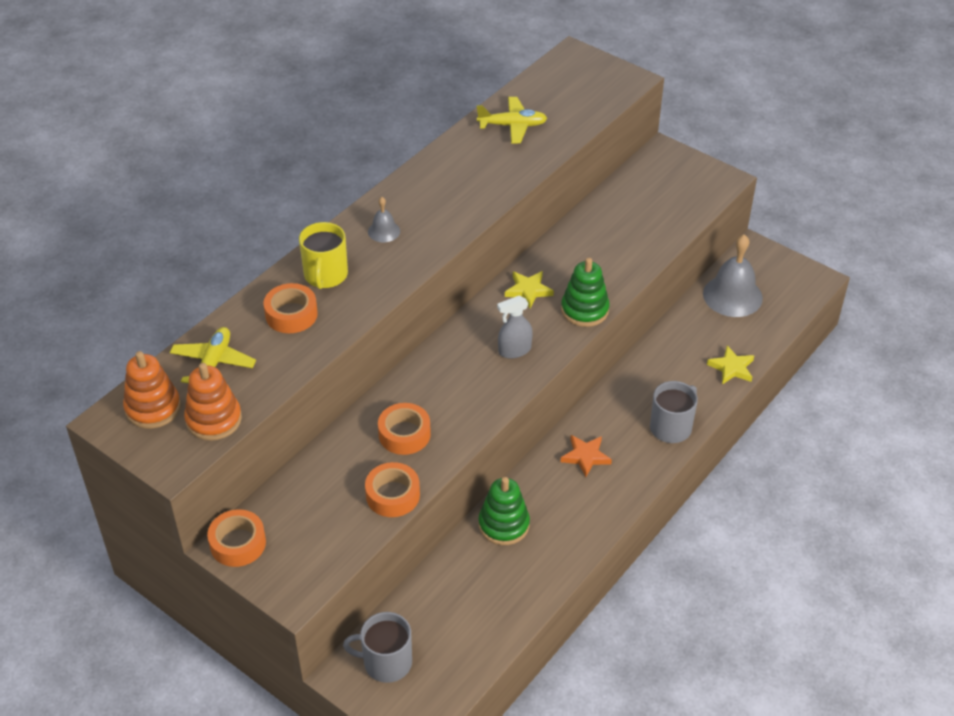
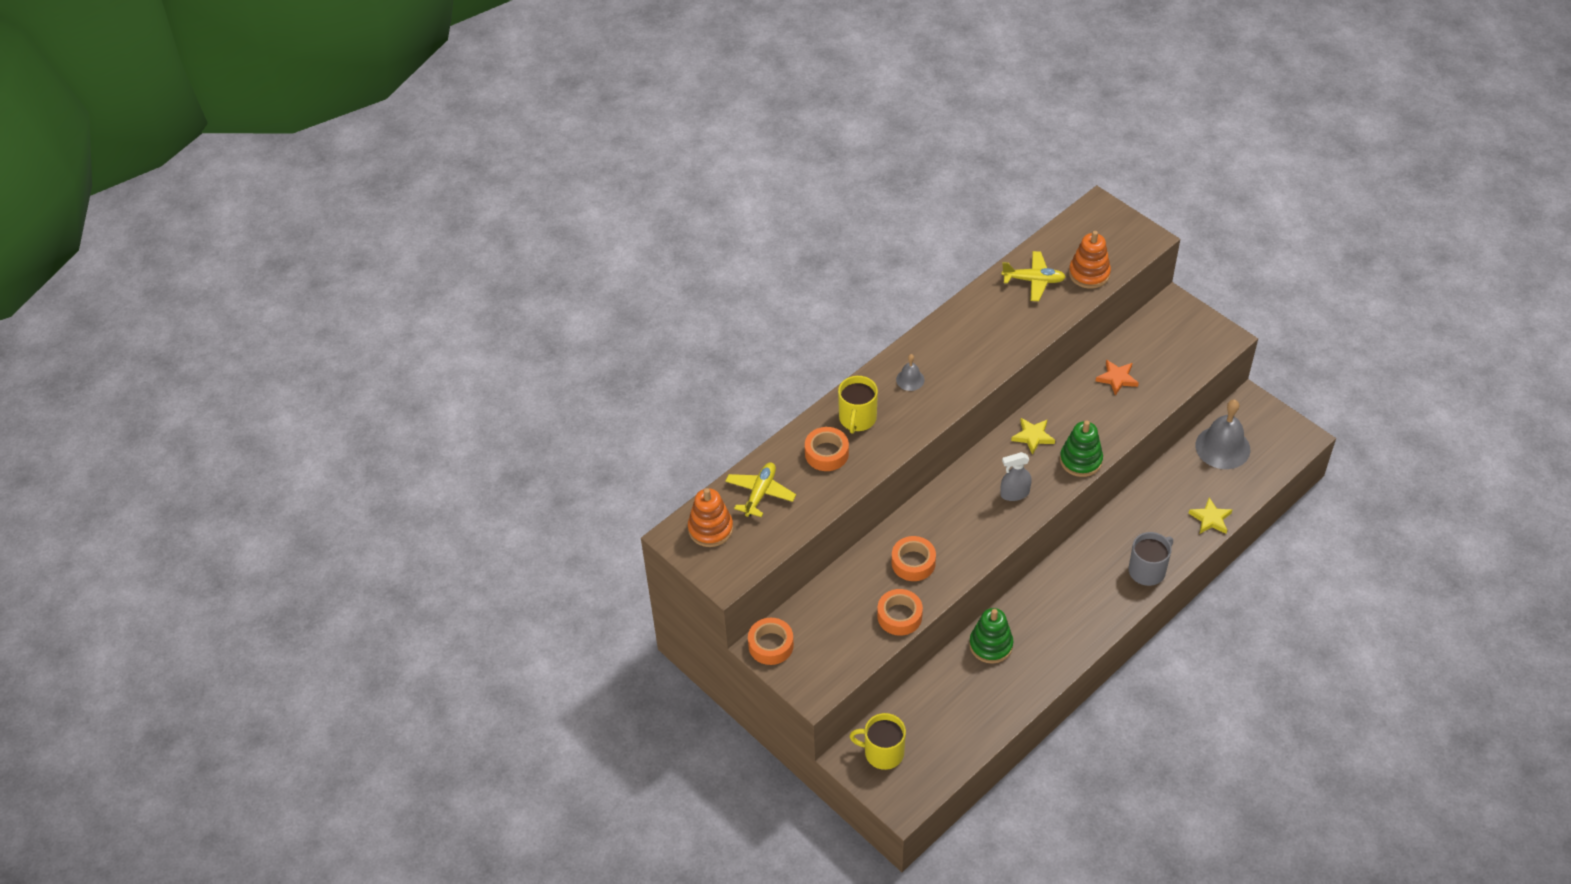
camera: 10 degrees right, 5 degrees up
(213, 419) = (759, 544): orange stacking toy -> orange stacking toy (1089, 274)
(386, 662) = (882, 752): grey mug -> yellow mug
(585, 456) = (1068, 590): orange star -> orange star (1117, 378)

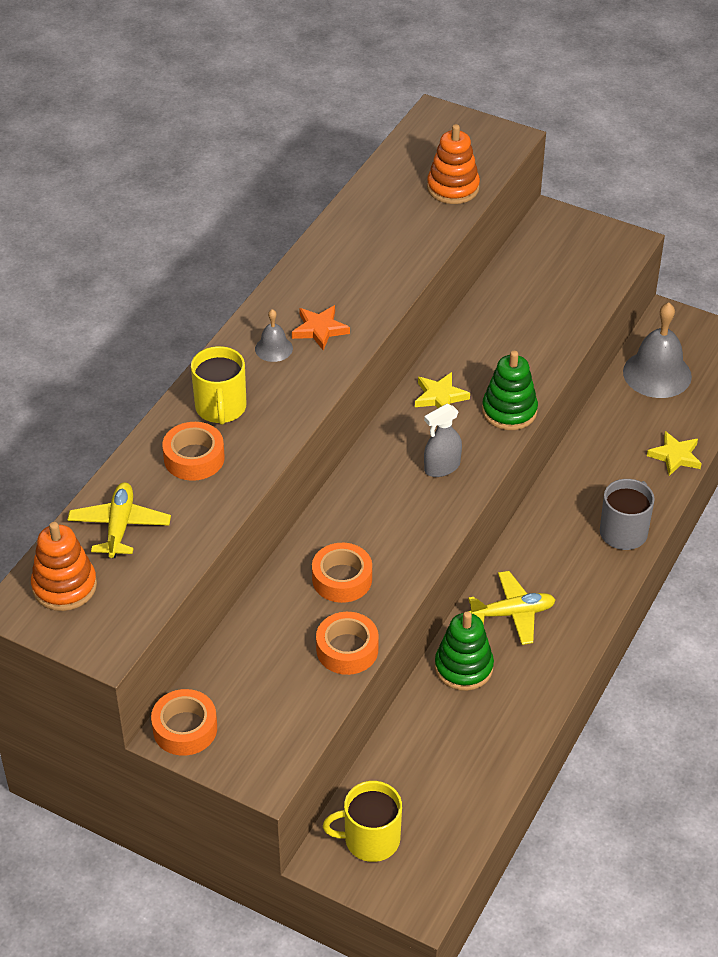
camera: 20 degrees left, 5 degrees down
(1033, 280) = (388, 208): yellow plane -> yellow plane (512, 613)
(1117, 378) = (517, 310): orange star -> orange star (320, 329)

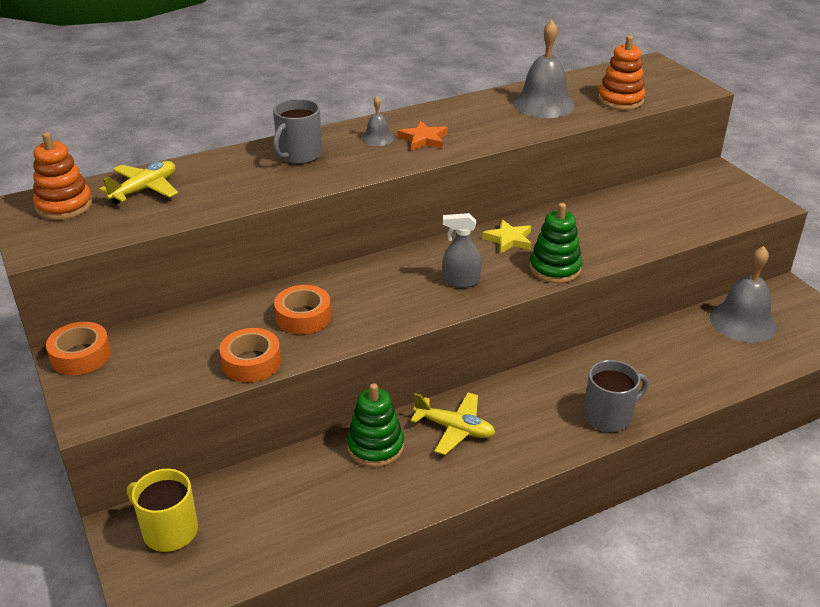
camera: 35 degrees right, 10 degrees down
(194, 458) = (243, 173): orange tape -> none
(221, 408) = (298, 155): yellow mug -> grey mug
(386, 226) = (543, 104): none -> grey bell
(675, 456) = (707, 383): yellow star -> none

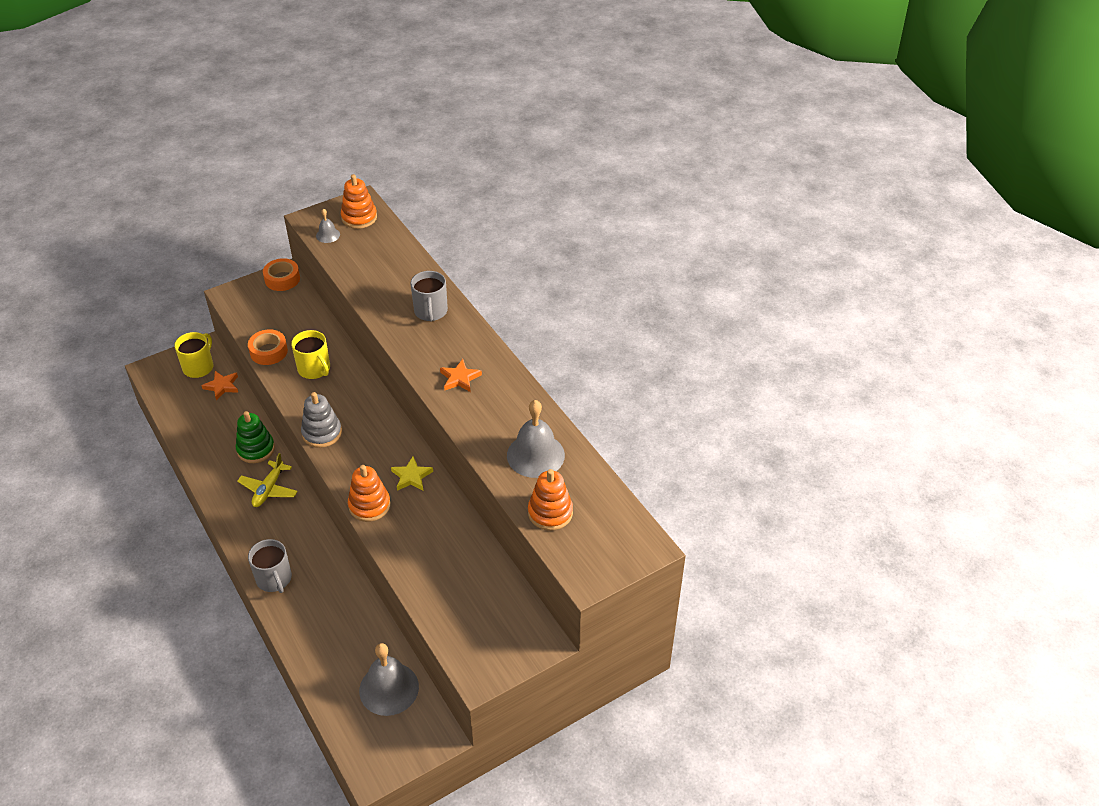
camera: 85 degrees right, 10 degrees up
(144, 189) = (379, 246): yellow plane -> none
(227, 496) = (222, 386): none -> orange star
(298, 155) = (431, 311): grey mug -> grey mug turned 120 degrees counterclockwise
(303, 317) = (314, 369): orange tape -> yellow mug
(378, 138) = (461, 351): grey bell -> grey bell (328, 235)
(430, 307) = (322, 433): none -> grey stacking toy
(461, 281) = (353, 448): grey spray bottle -> none
(555, 268) = (369, 505): green stacking toy -> orange stacking toy

